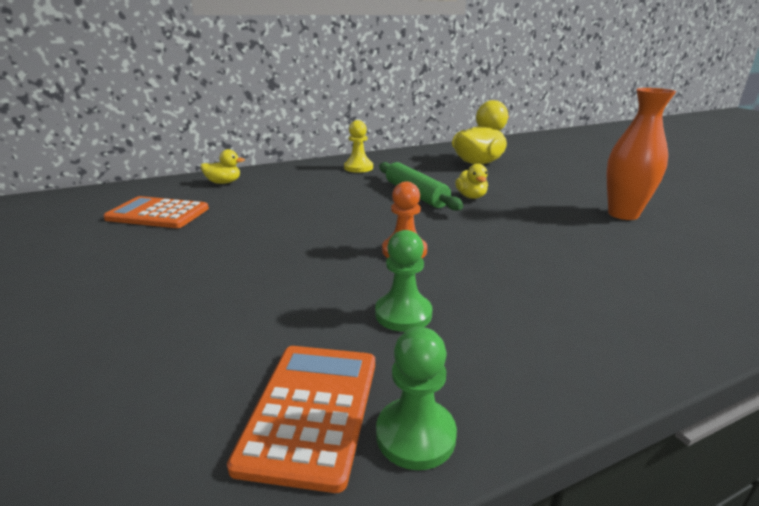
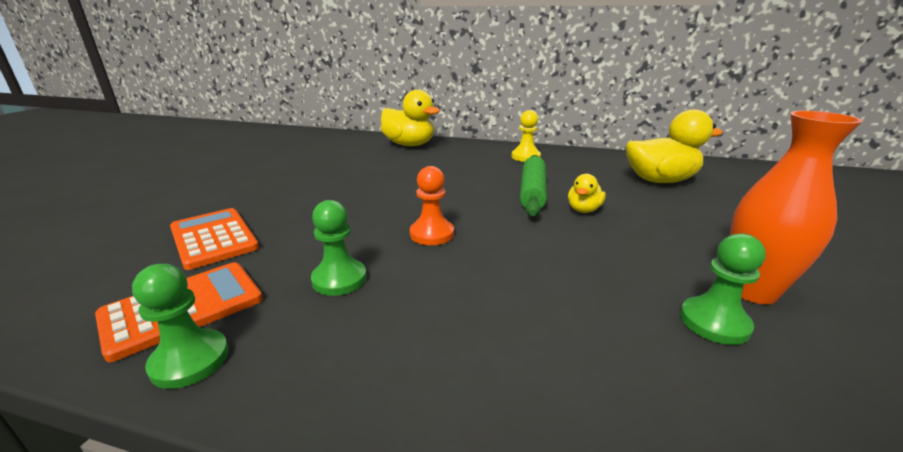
camera: 40 degrees right, 0 degrees up
(158, 214) = (338, 155): orange calculator -> orange calculator (213, 238)
(224, 182) = (409, 145): yellow duck -> yellow duck, size x1.97
(635, 237) = (714, 322): none -> green pawn

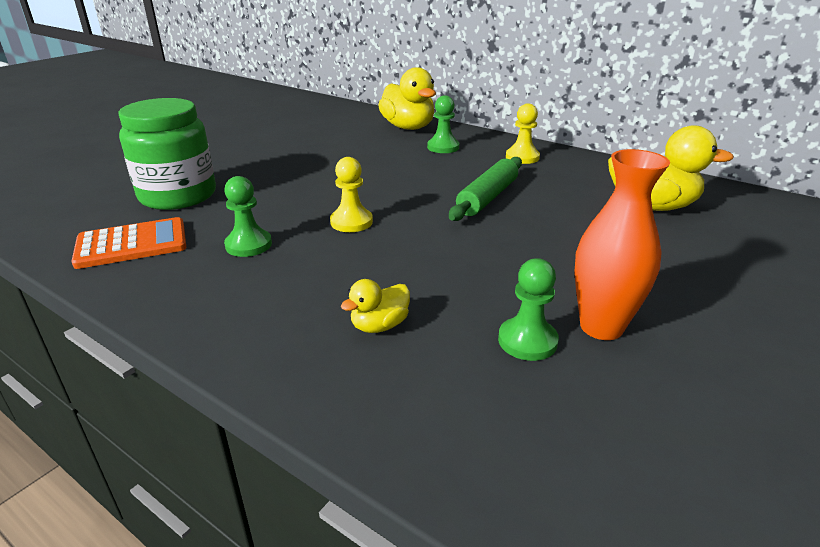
camera: 20 degrees right, 5 degrees up
(190, 360) = (120, 278): green pawn -> green pawn (443, 147)
(213, 238) = (178, 196): orange calculator -> green jar
(432, 234) = (351, 222): orange pawn -> yellow pawn
(583, 210) = (521, 224): yellow duck -> yellow duck (379, 325)

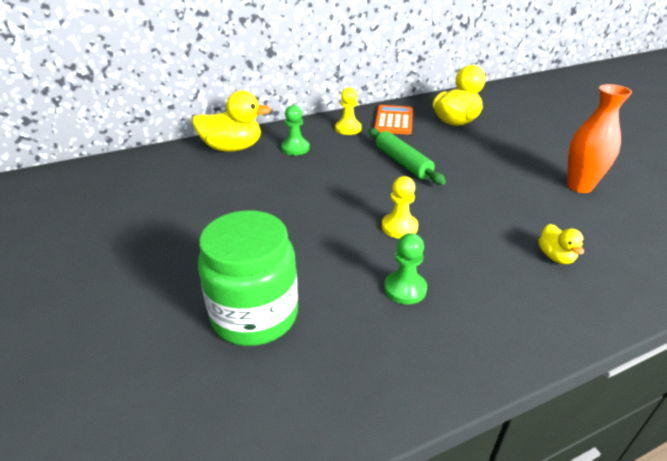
camera: 60 degrees left, 5 degrees up
(132, 244) = (352, 367): orange calculator -> orange calculator (393, 120)
(527, 341) = (587, 212): green pawn -> none

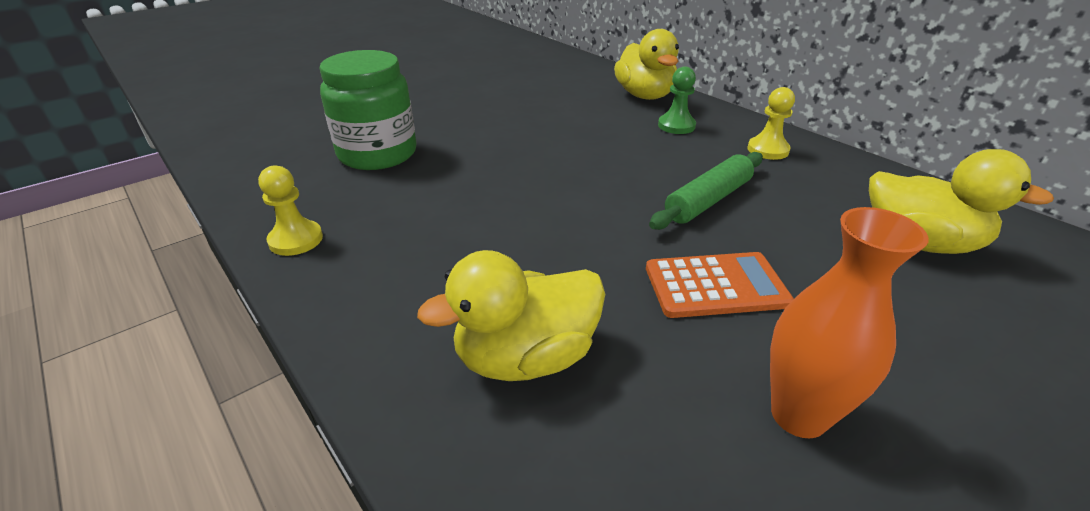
camera: 75 degrees right, 0 degrees up
(393, 120) = (840, 181): orange calculator -> orange calculator (715, 286)
(399, 227) = (541, 211): yellow pawn -> yellow pawn (296, 240)
(405, 289) = (424, 225): green pawn -> none
(555, 257) = (526, 357): yellow duck -> yellow duck, size x1.97

